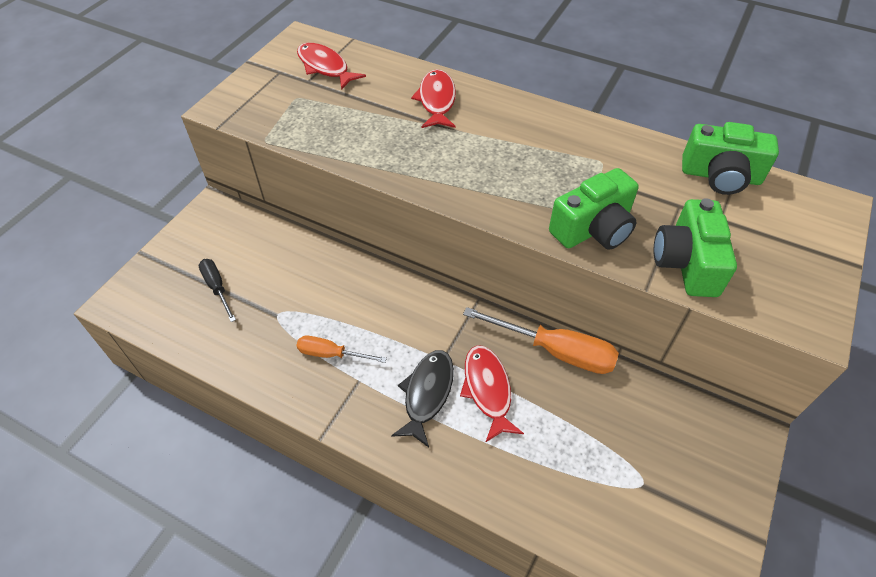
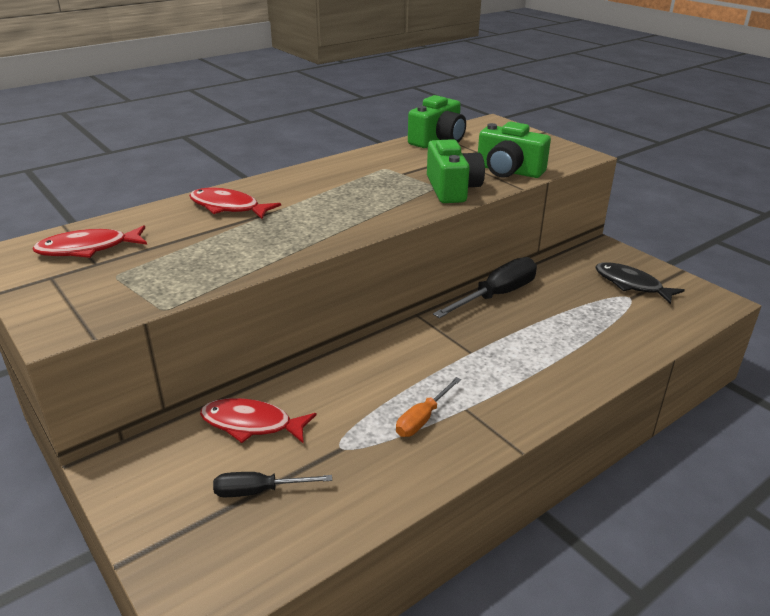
camera: 65 degrees left, 20 degrees down
(427, 394) = (504, 371): black fish -> black fish (631, 284)
(487, 390) = (517, 338): red fish -> red fish (251, 424)
(555, 351) = (496, 295): orange screwdriver -> black screwdriver

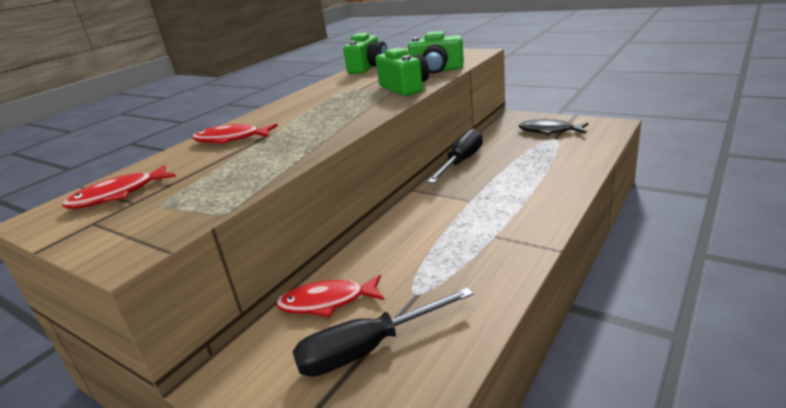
camera: 15 degrees left, 5 degrees down
(259, 491) = (368, 349): black screwdriver -> black screwdriver, size x1.73
(422, 419) = (467, 253): orange screwdriver -> none

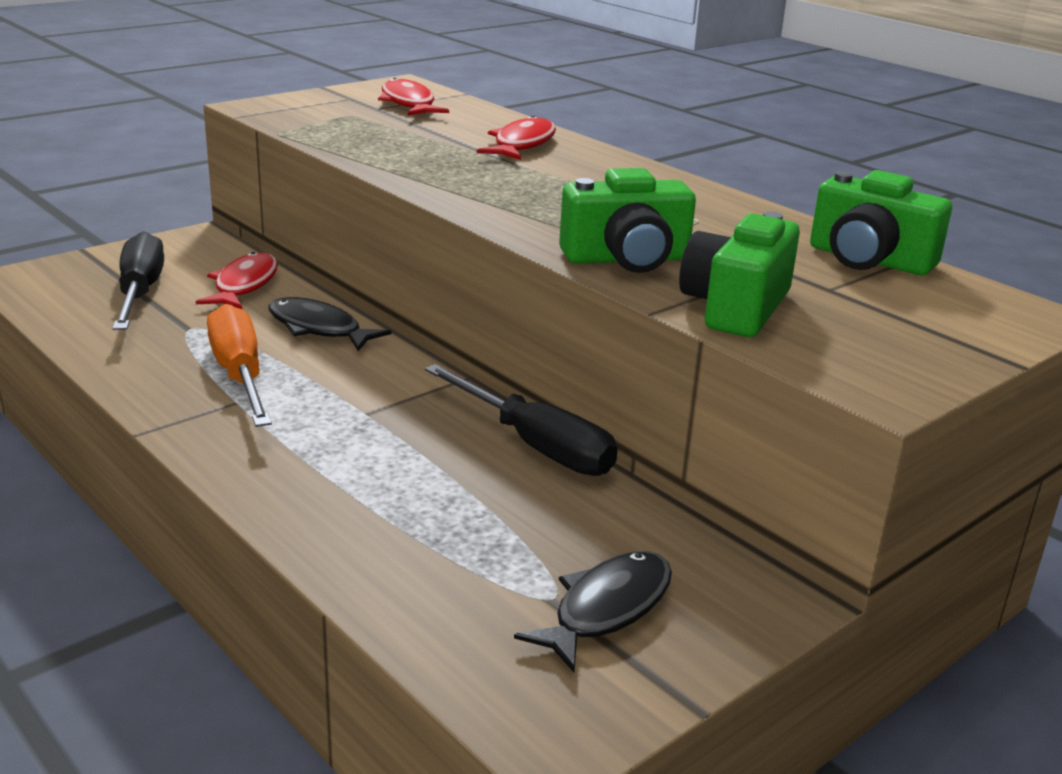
camera: 100 degrees right, 0 degrees up
(383, 245) = (318, 328): none -> black fish
(465, 247) = (239, 375): none -> orange screwdriver

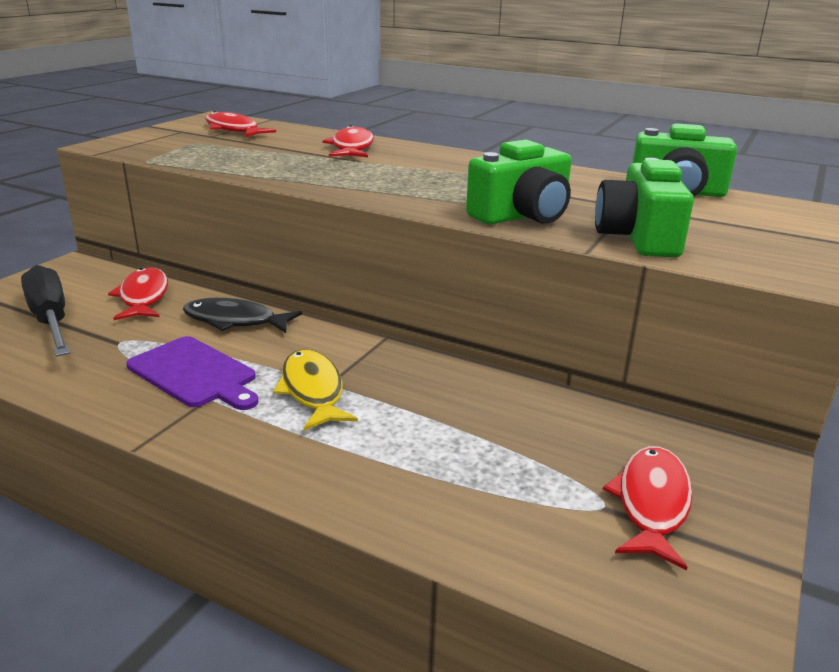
camera: 20 degrees left, 0 degrees up
(239, 375) = (194, 374): orange screwdriver -> purple cutting board
(343, 417) = (313, 391): none -> yellow fish
(535, 445) = (482, 380): black screwdriver -> none
(606, 609) = (651, 504): black fish -> red fish

